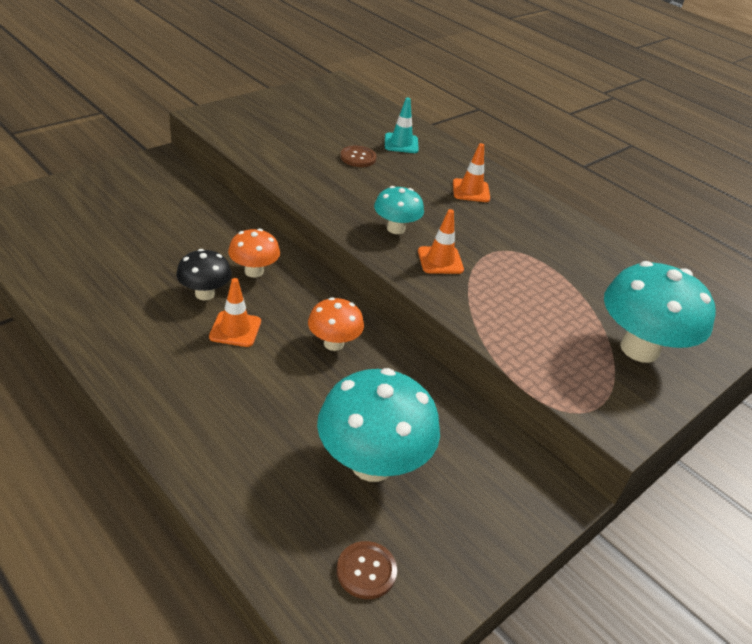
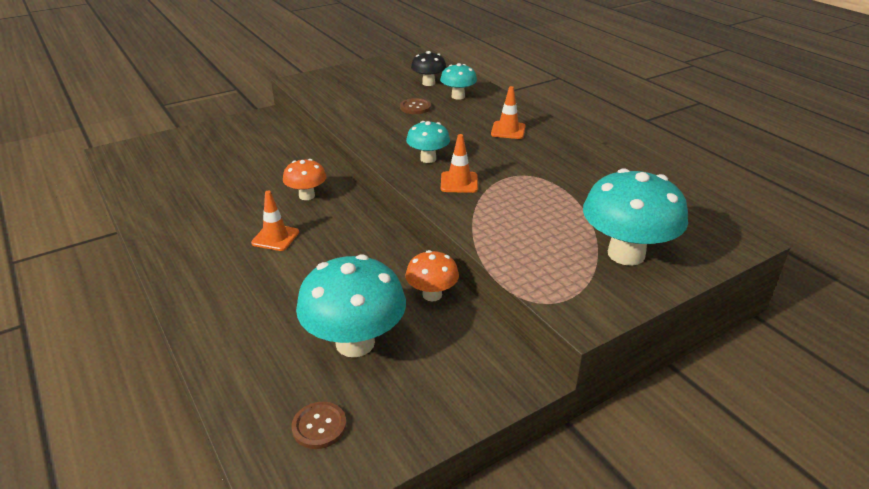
camera: 15 degrees right, 5 degrees down
(205, 294) = (260, 211): black mushroom -> black mushroom (428, 83)
(333, 343) = (355, 250): orange mushroom -> orange mushroom (432, 295)
(401, 143) = (458, 96): turquoise traffic cone -> turquoise mushroom

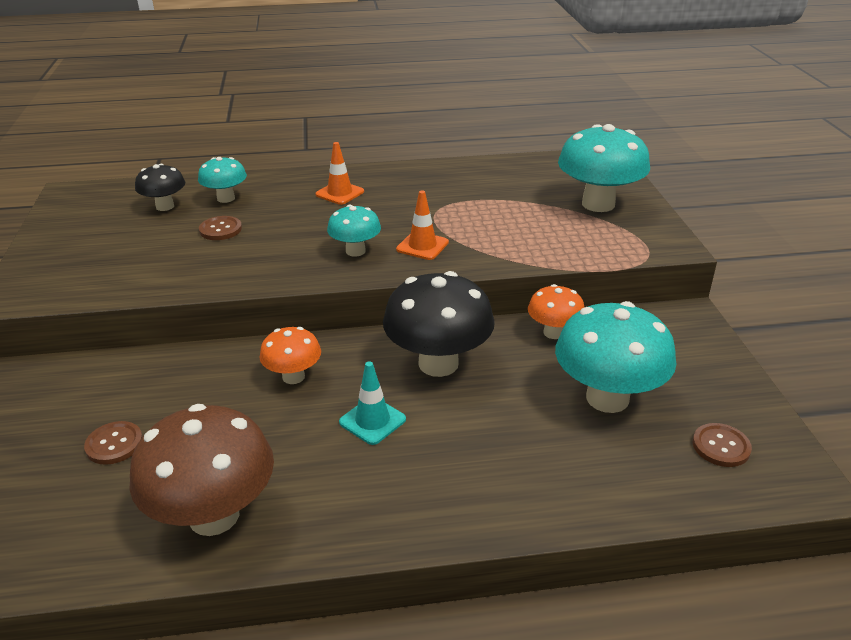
camera: 65 degrees left, 0 degrees up
(172, 210) = (214, 515): none -> brown mushroom
(220, 162) = (114, 444): none -> brown button
(275, 237) = (372, 421): orange traffic cone -> turquoise traffic cone
(353, 247) = (438, 363): none -> black mushroom

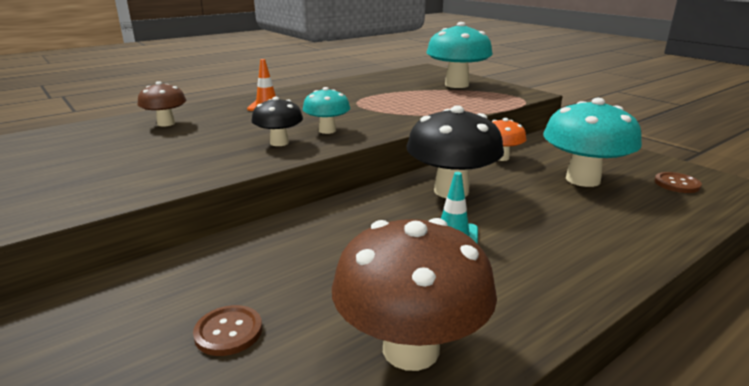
camera: 30 degrees left, 10 degrees down
(165, 206) = (108, 137): black mushroom -> black mushroom (279, 143)
(220, 229) = (186, 140): brown button -> none
(226, 198) = (166, 123): turquoise mushroom -> brown mushroom
(293, 377) = (349, 228): orange mushroom -> none
(422, 246) = (374, 119): orange traffic cone -> none

